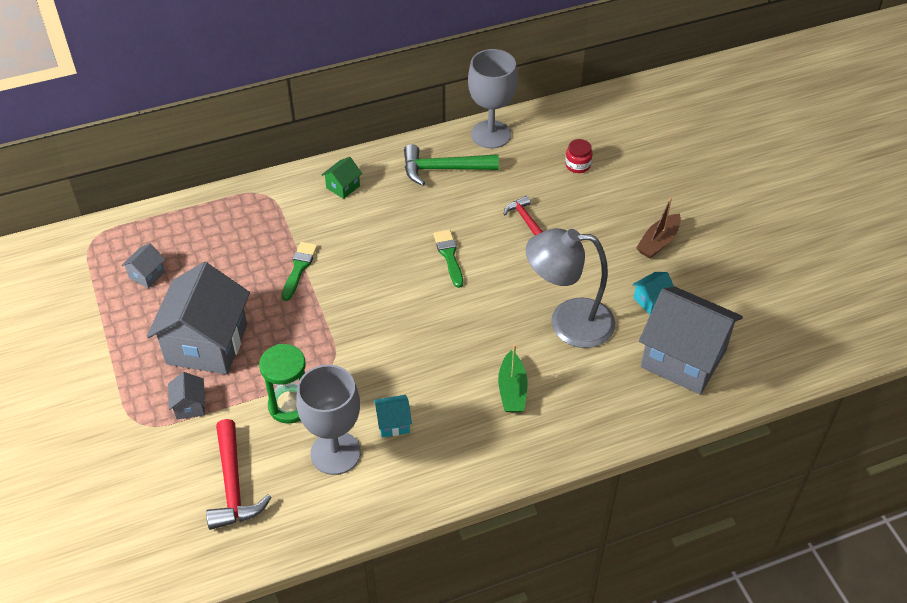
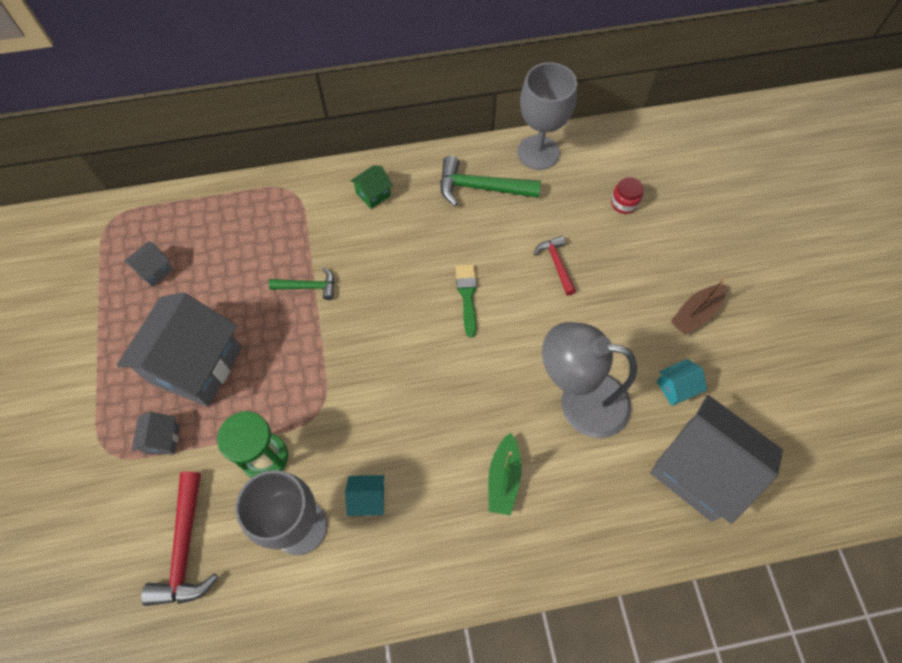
camera: 10 degrees right, 15 degrees up
(299, 268) = (309, 287): green brush -> green hammer

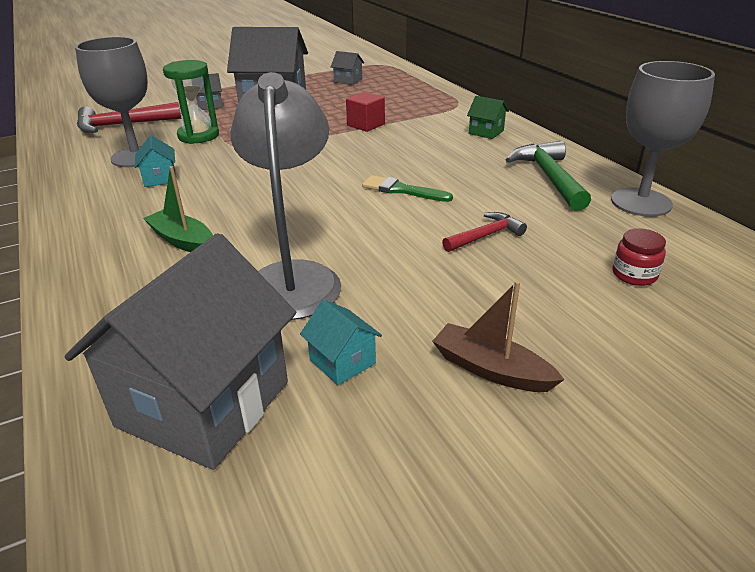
camera: 75 degrees right, 30 degrees down
(309, 287) = (366, 125): green hammer -> red cube
(467, 296) = (402, 190): green brush -> green brush turned 135 degrees counterclockwise
(503, 478) = (183, 241): green boat -> green boat turned 45 degrees clockwise

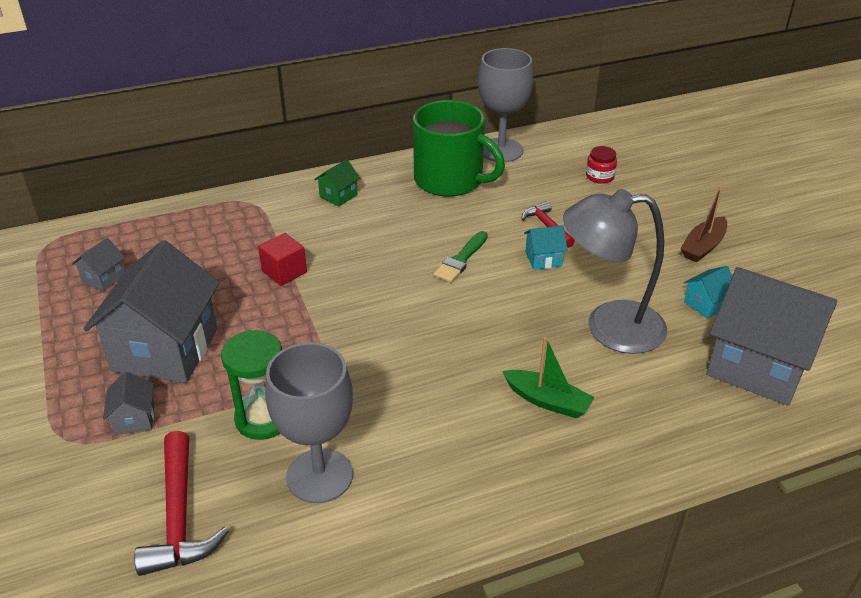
camera: 85 degrees left, 5 degrees up
(160, 178) = (396, 440): turquoise house -> turquoise house (543, 259)
(183, 241) = (547, 401): green boat -> green boat turned 105 degrees counterclockwise
(549, 177) = (450, 180): green hammer -> green mug

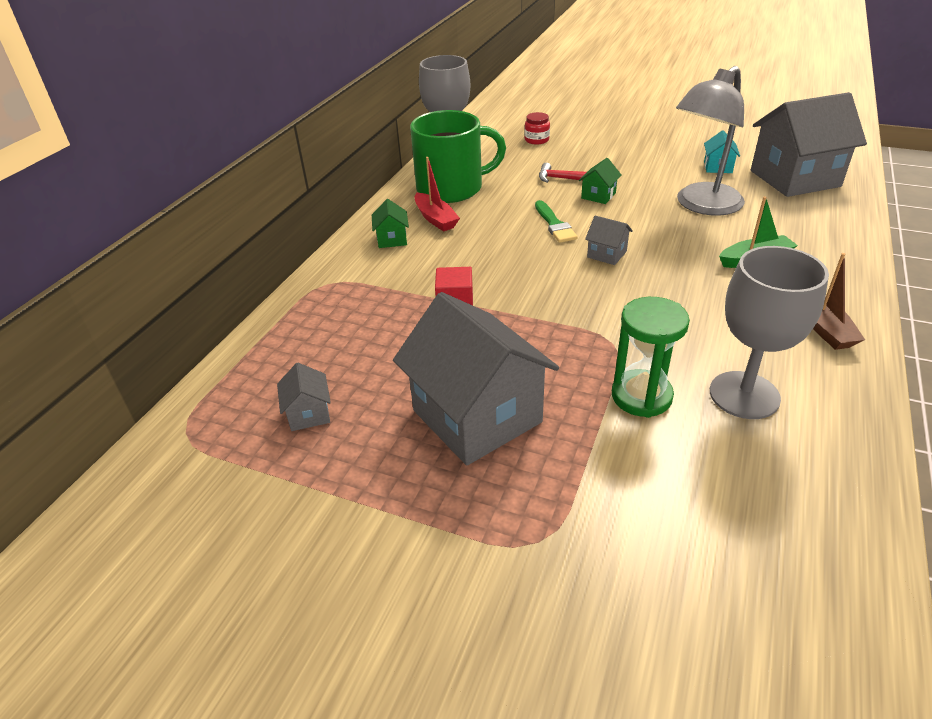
camera: 45 degrees left, 0 degrees up
(134, 419) = (558, 477): grey house -> grey house (607, 254)
(179, 517) = (729, 501): red hammer -> none
(393, 198) = (435, 219): none -> red boat
(543, 259) = (598, 195): turquoise house -> green house
(703, 246) = (659, 143): brown boat -> brown boat (823, 328)

